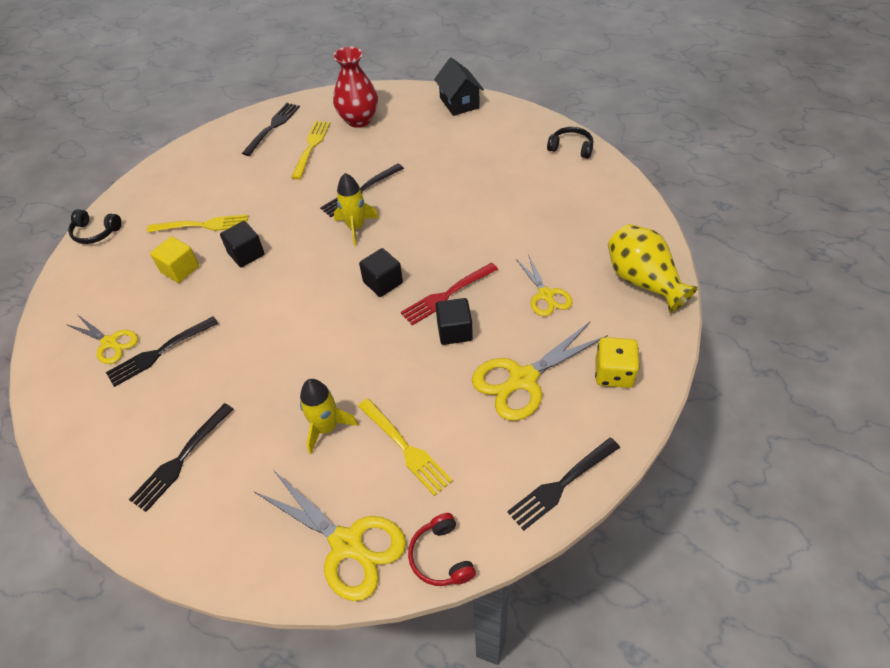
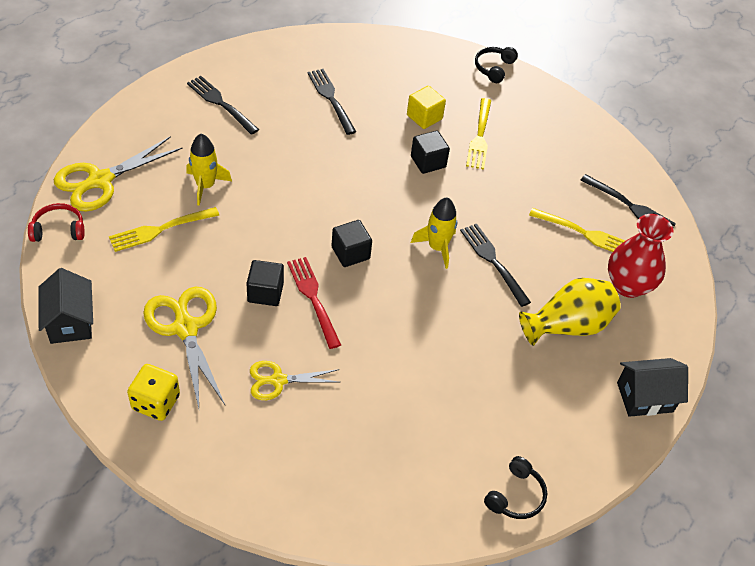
camera: 95 degrees right, 0 degrees up
(110, 343) = (354, 72): yellow scissors -> none
(562, 484) = (70, 322): black fork -> black house
(643, 281) = (258, 479): yellow vase -> yellow vase (567, 325)

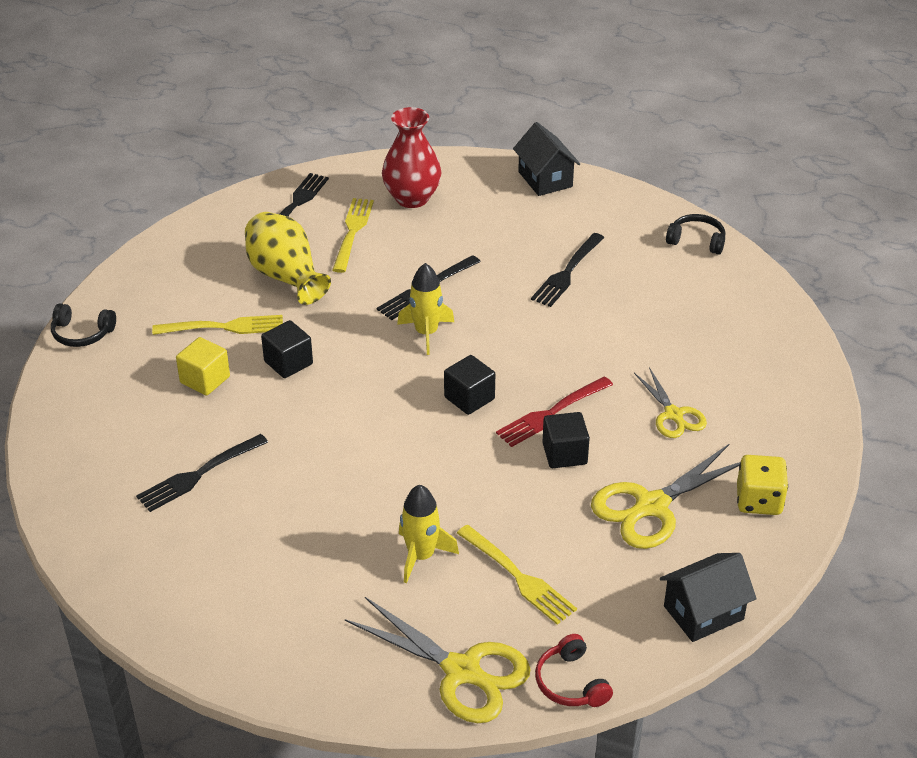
camera: 100 degrees left, 10 degrees down
(221, 104) = (251, 587): black fork -> black fork (567, 272)
(567, 325) = (486, 231): yellow vase -> yellow vase (286, 276)

